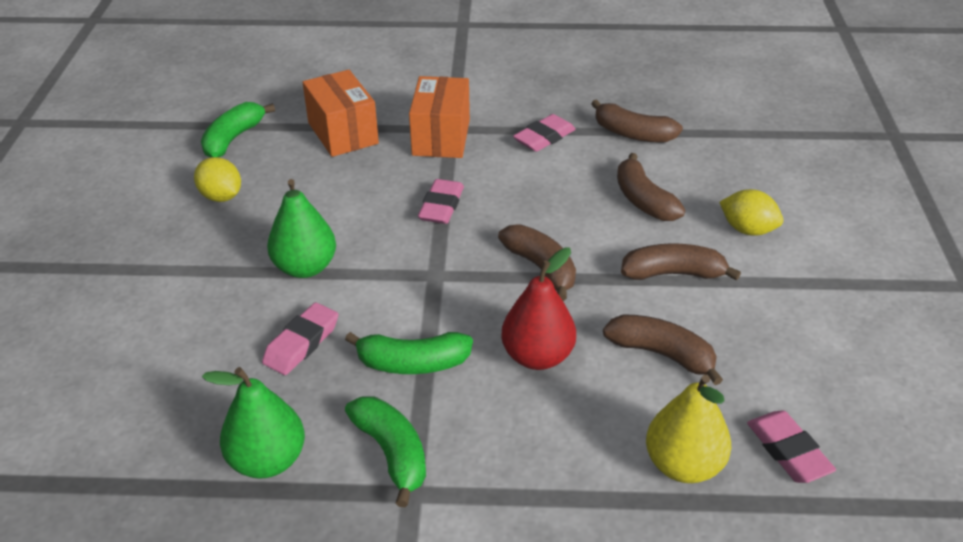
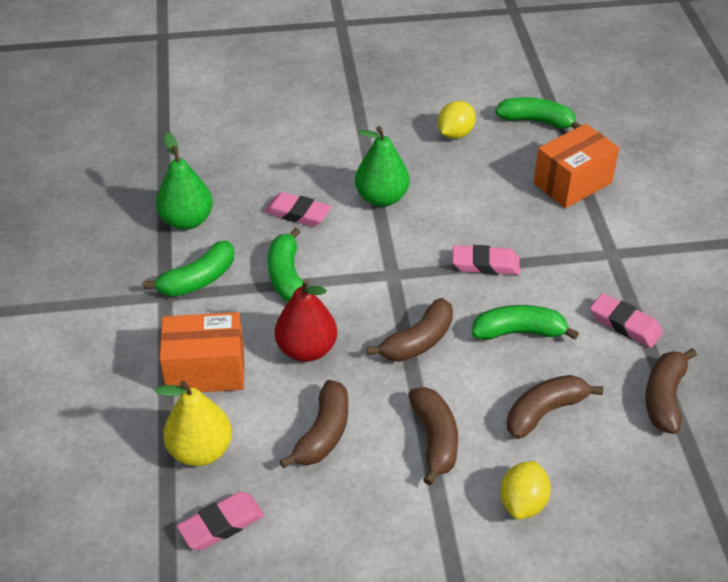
camera: 80 degrees right, 5 degrees up
(441, 137) = (593, 248): orange box -> orange box (206, 370)
(541, 199) = (518, 332): none -> green banana

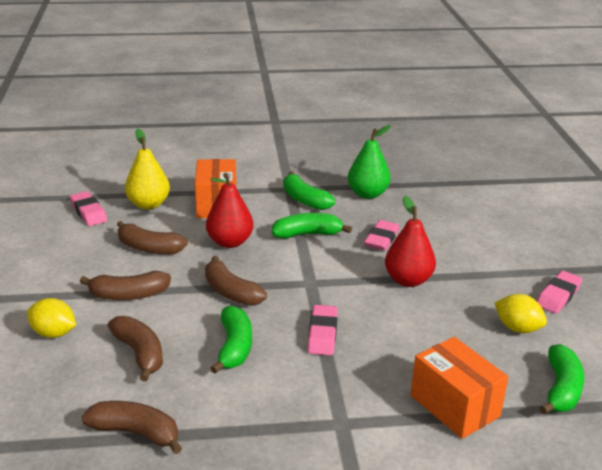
camera: 90 degrees right, 15 degrees down
(381, 198) = (408, 280): green pear -> red pear
(625, 324) = (236, 418): pink eraser -> pink eraser (558, 296)

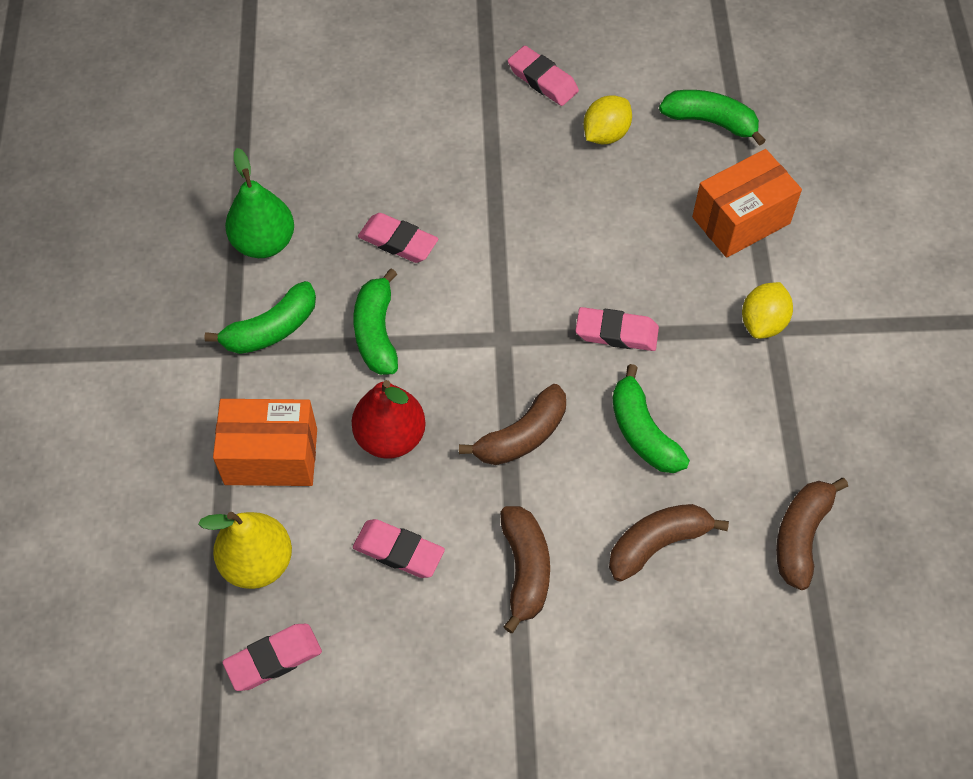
camera: 85 degrees left, 30 degrees up
(53, 333) = (614, 660): yellow lemon -> yellow lemon (763, 323)
(149, 248) = (399, 551): brown banana -> pink eraser
(234, 347) = (643, 432): green banana -> green banana turned 120 degrees counterclockwise
(408, 280) = (502, 226): red pear -> none

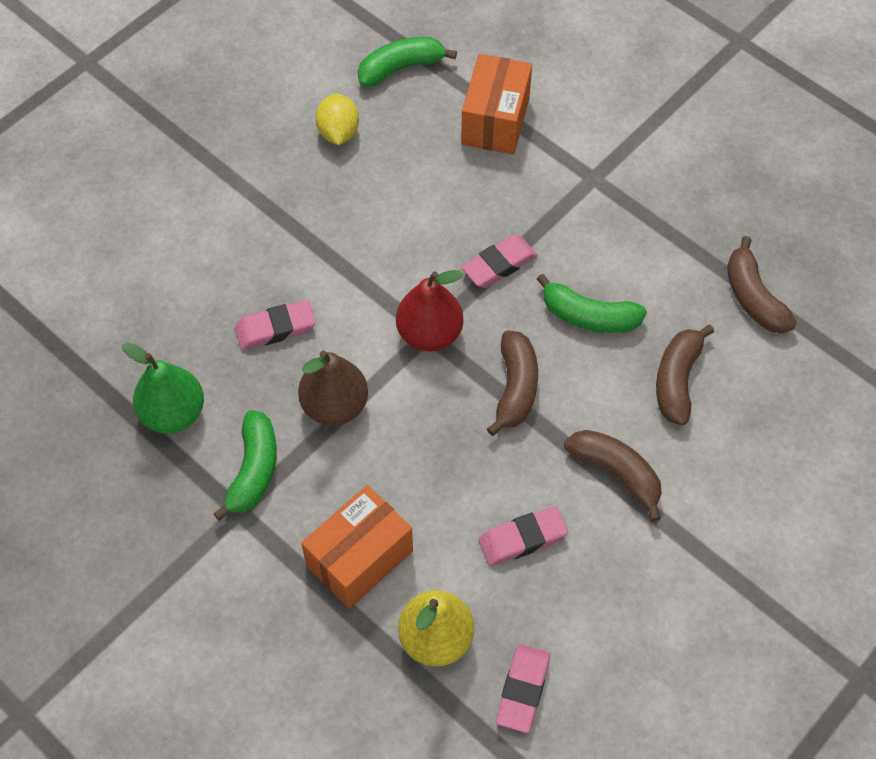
camera: 45 degrees left, 0 degrees up
(376, 332) = (335, 405): green banana -> brown pear
(390, 437) = (428, 468): red pear -> red pear (429, 334)
(542, 80) = (249, 128): pink eraser -> none
(763, 323) = (583, 179): yellow lemon -> none

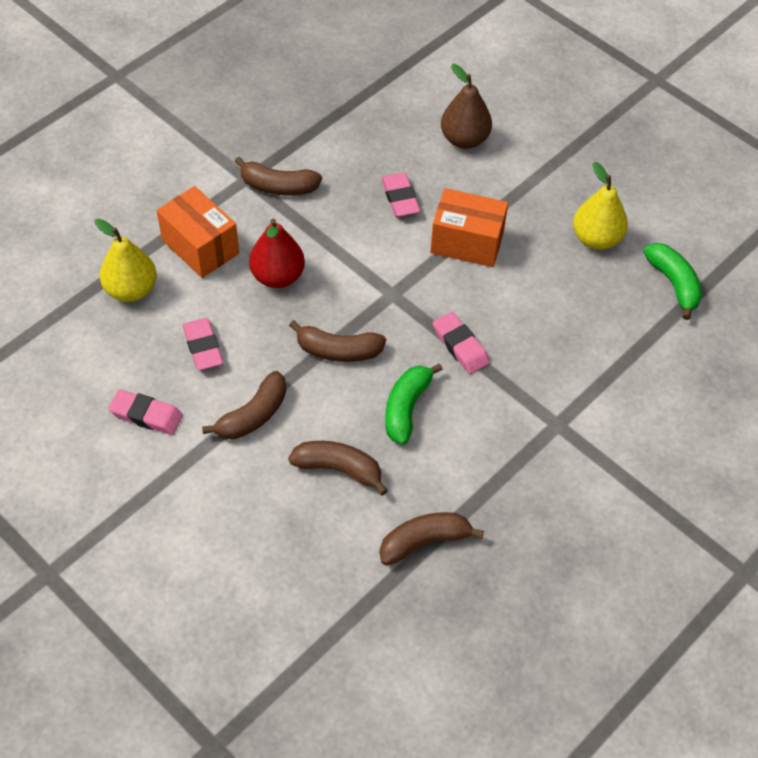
camera: 90 degrees right, 5 degrees down
(173, 413) = (329, 141): green pear -> none
(254, 470) = (278, 186): green banana -> brown banana
(335, 405) = (329, 233): brown pear -> brown pear (464, 139)
(338, 132) = (596, 239): yellow lemon -> yellow pear
(429, 334) = (392, 295): red pear -> red pear (277, 276)
(495, 121) = (618, 352): orange box -> orange box (467, 242)
(523, 690) = (82, 340): pink eraser -> pink eraser (146, 415)

